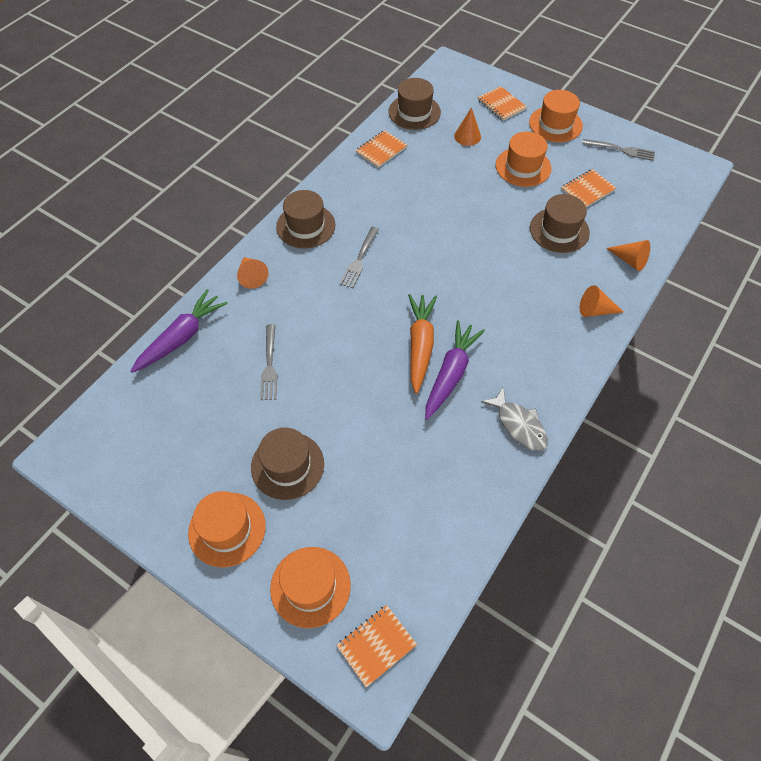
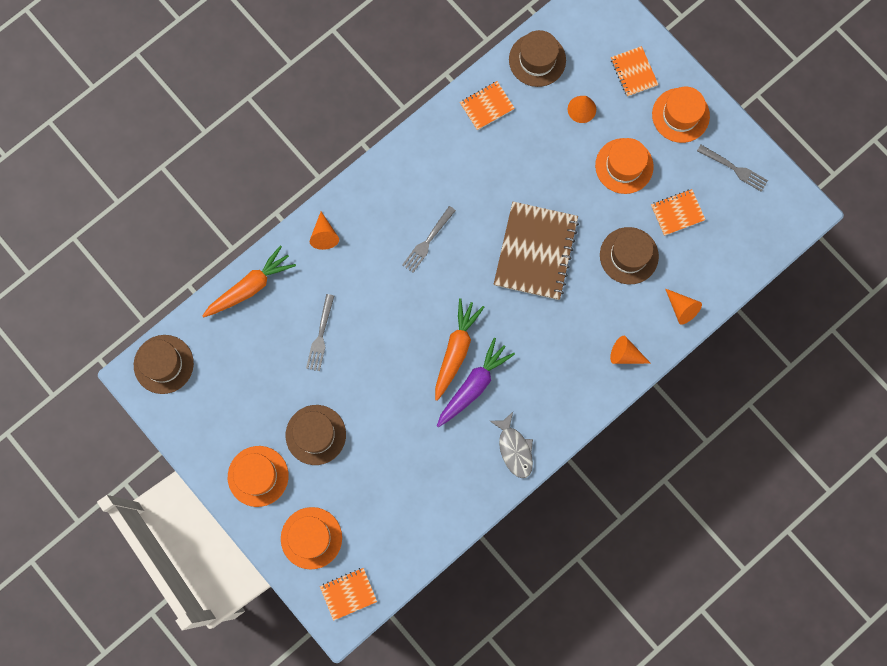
camera: 15 degrees right, 20 degrees up
(182, 337) = (250, 286): purple carrot -> orange carrot
(305, 226) = (387, 187): brown hat -> brown hat (163, 364)
(469, 246) = (535, 252): none -> brown notebook

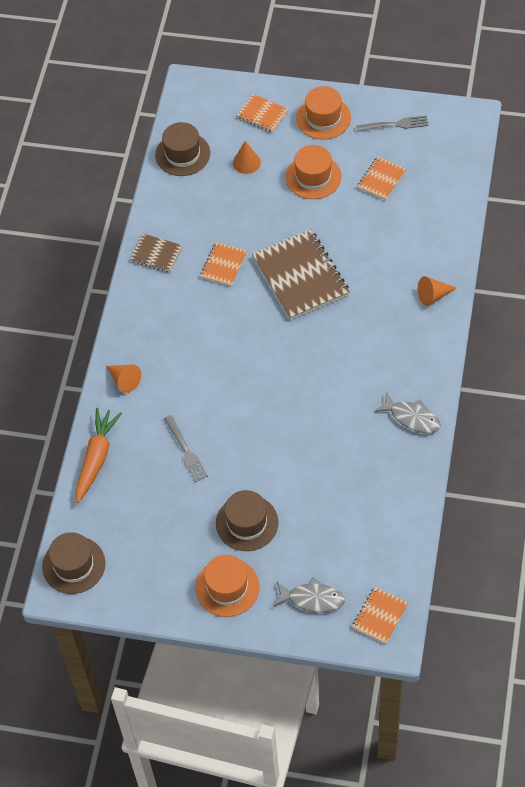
camera: 35 degrees left, 20 degrees down
(311, 538) = (312, 599): orange hat -> grey fish
(428, 241) = (211, 327): grey fork -> none
(440, 139) = (156, 254): none -> brown notebook
(456, 350) = (302, 384): orange carrot -> none
(474, 385) = (339, 397): purple carrot -> none
(487, 106) = (172, 209): orange notebook -> orange notebook (223, 265)
(629, 255) = (373, 230): brown hat -> none
(681, 308) = (444, 237): orange cone -> none

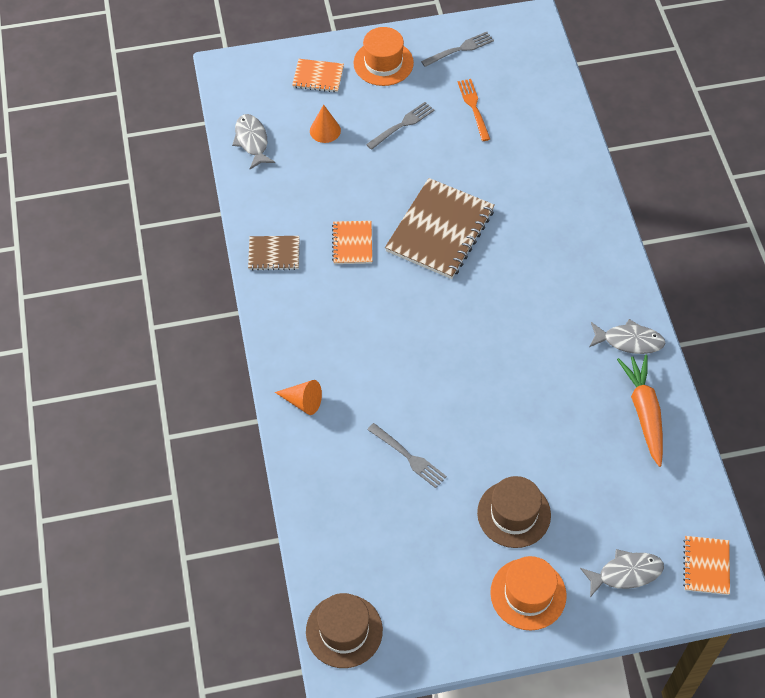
camera: 25 degrees left, 0 degrees up
(96, 458) = (312, 498): orange carrot -> orange carrot (644, 412)
(182, 154) = (252, 141): brown hat -> grey fish
(300, 276) = (440, 230): brown notebook -> brown notebook turned 75 degrees clockwise
(313, 177) = (402, 125): orange hat -> grey fork
(381, 179) = (474, 107): orange notebook -> orange fork
(433, 295) = (586, 208): orange cone -> none

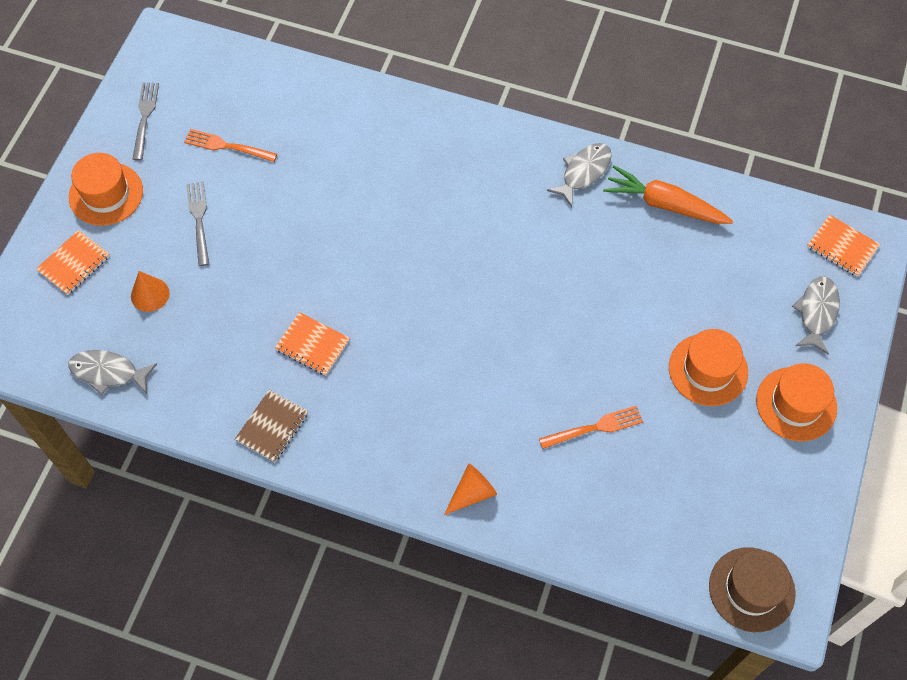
camera: 60 degrees left, 5 degrees up
(408, 457) = (594, 428): grey fork -> orange fork
(440, 230) = (353, 257): brown notebook -> none
(514, 514) = (708, 369): brown hat -> orange hat

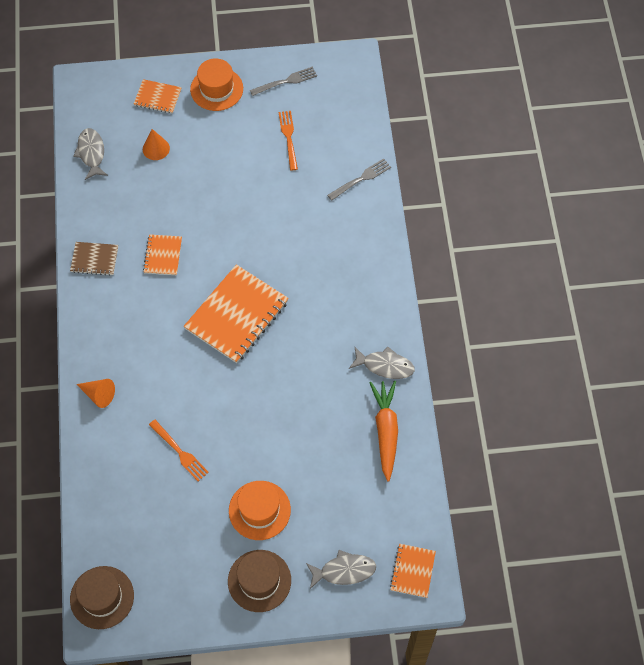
camera: 65 degrees right, 0 degrees up
(199, 220) = (223, 149): grey fork -> grey fork (361, 179)
(440, 295) = (236, 315): none -> orange notebook
(796, 404) = (259, 581): orange hat -> brown hat

